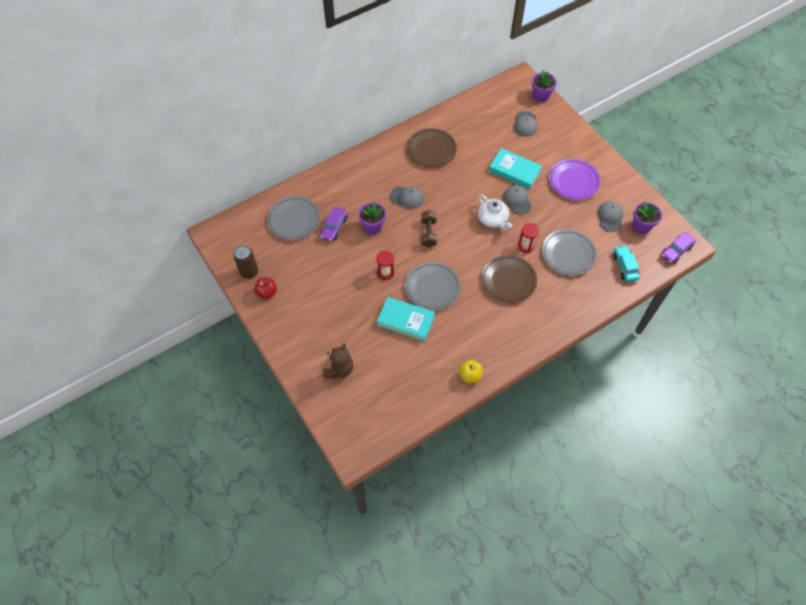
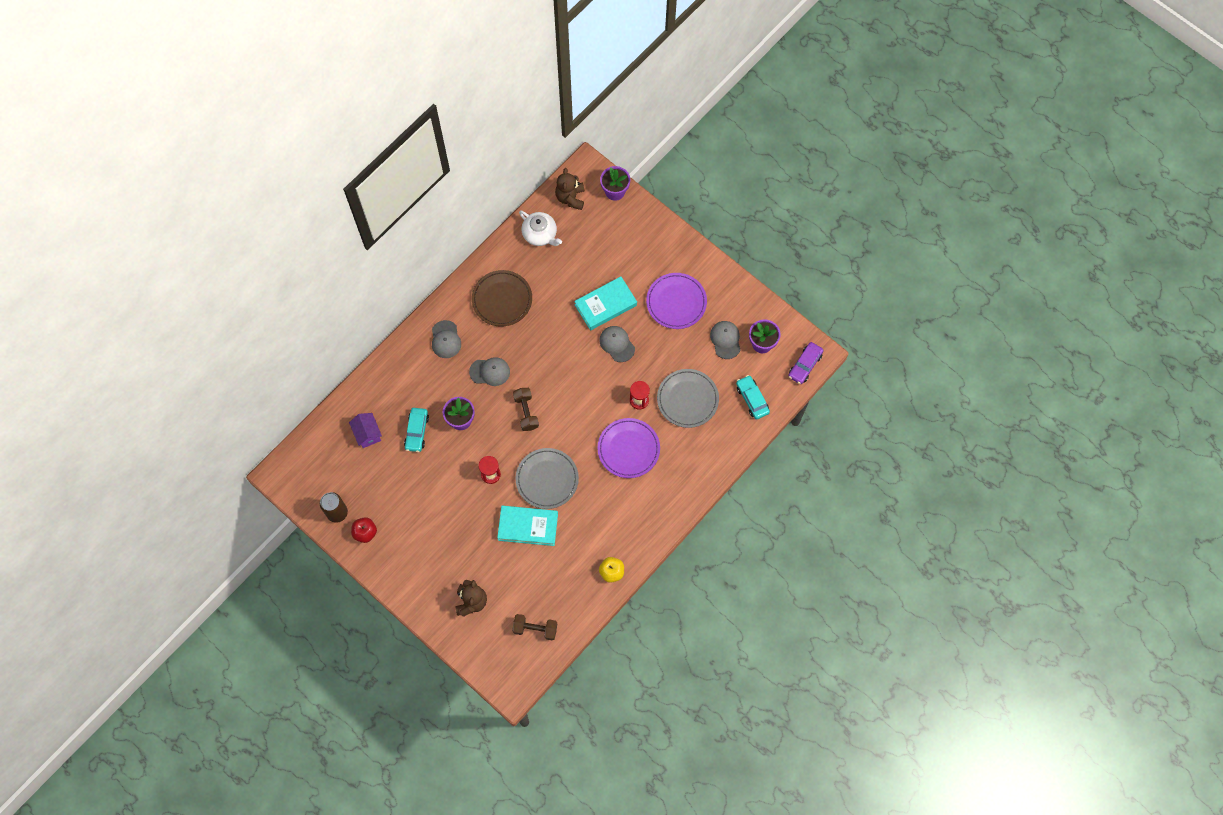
camera: 15 degrees left, 10 degrees up
(294, 220) = (367, 434): grey plate -> purple house
(334, 227) = (417, 432): purple car -> turquoise car
(389, 406) = (535, 629): none -> brown dumbbell
(493, 219) = (594, 376): white teapot -> white teapot (540, 234)
(504, 94) = (570, 198): none -> brown teddy bear
(508, 280) = (628, 449): brown plate -> purple plate
(514, 171) = (605, 305): turquoise book -> turquoise book turned 45 degrees counterclockwise
(525, 124) = (604, 236): grey cap -> grey cap (445, 339)

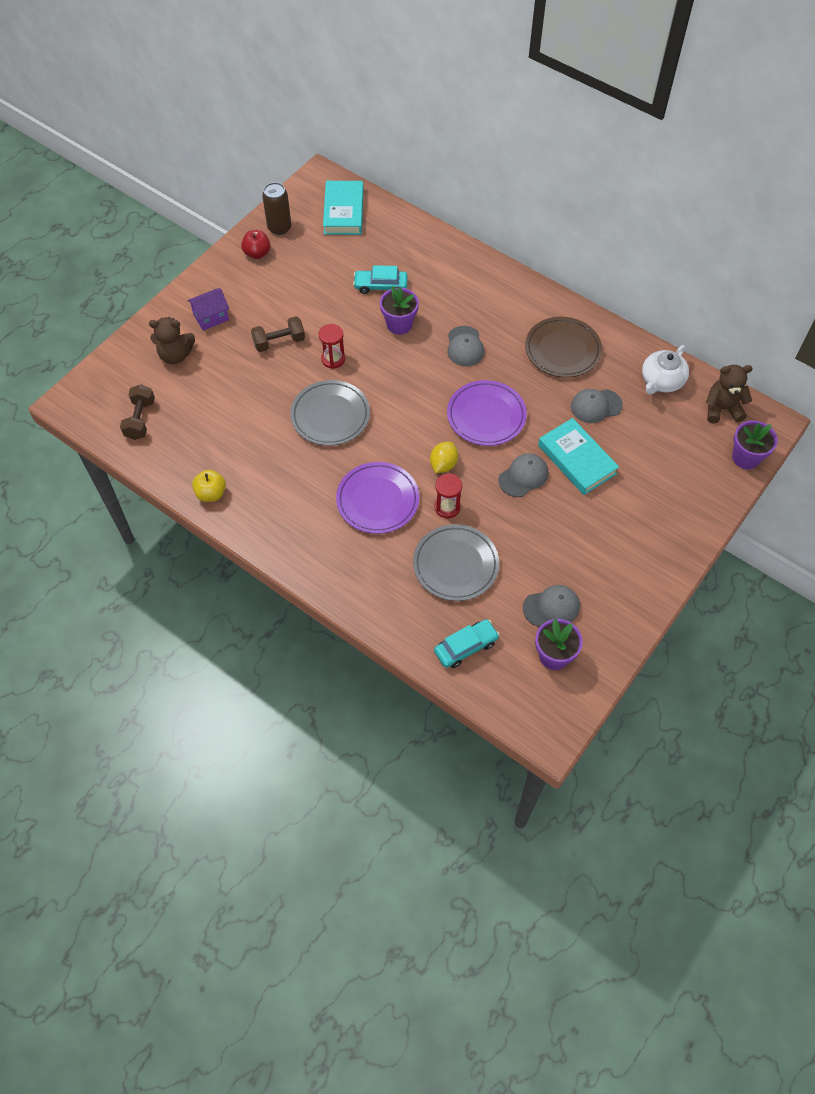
camera: 85 degrees right, 10 degrees down
(367, 434) = (374, 243): purple house -> purple house (211, 317)
(445, 339) = (500, 301): grey cap -> grey cap (596, 406)
(526, 412) = (416, 387): brown dumbbell -> brown dumbbell (279, 342)
(528, 526) = (268, 401): turquoise book -> turquoise book (343, 211)
(601, 399) = (443, 464): none -> yellow lemon
(676, 302) = (597, 541): purple plate -> purple plate (486, 416)
(805, 365) = (529, 717): purple car -> none

